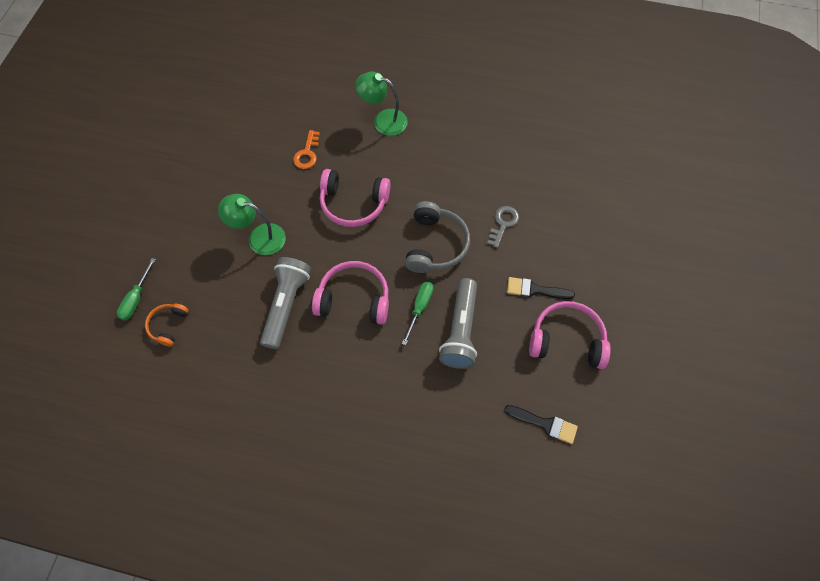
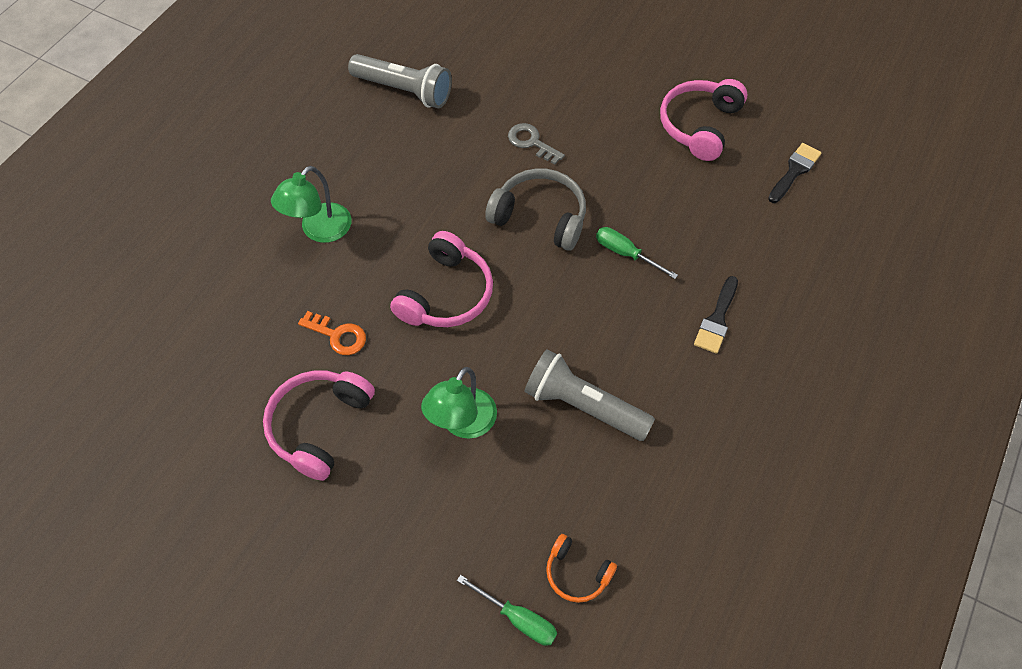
camera: 75 degrees left, 5 degrees down
(354, 299) = (594, 322): pink headphones -> pink headphones (319, 426)
(460, 330) = (665, 219): grey flashlight -> grey flashlight (404, 90)
(535, 290) = (630, 136): black brush -> black brush (717, 319)

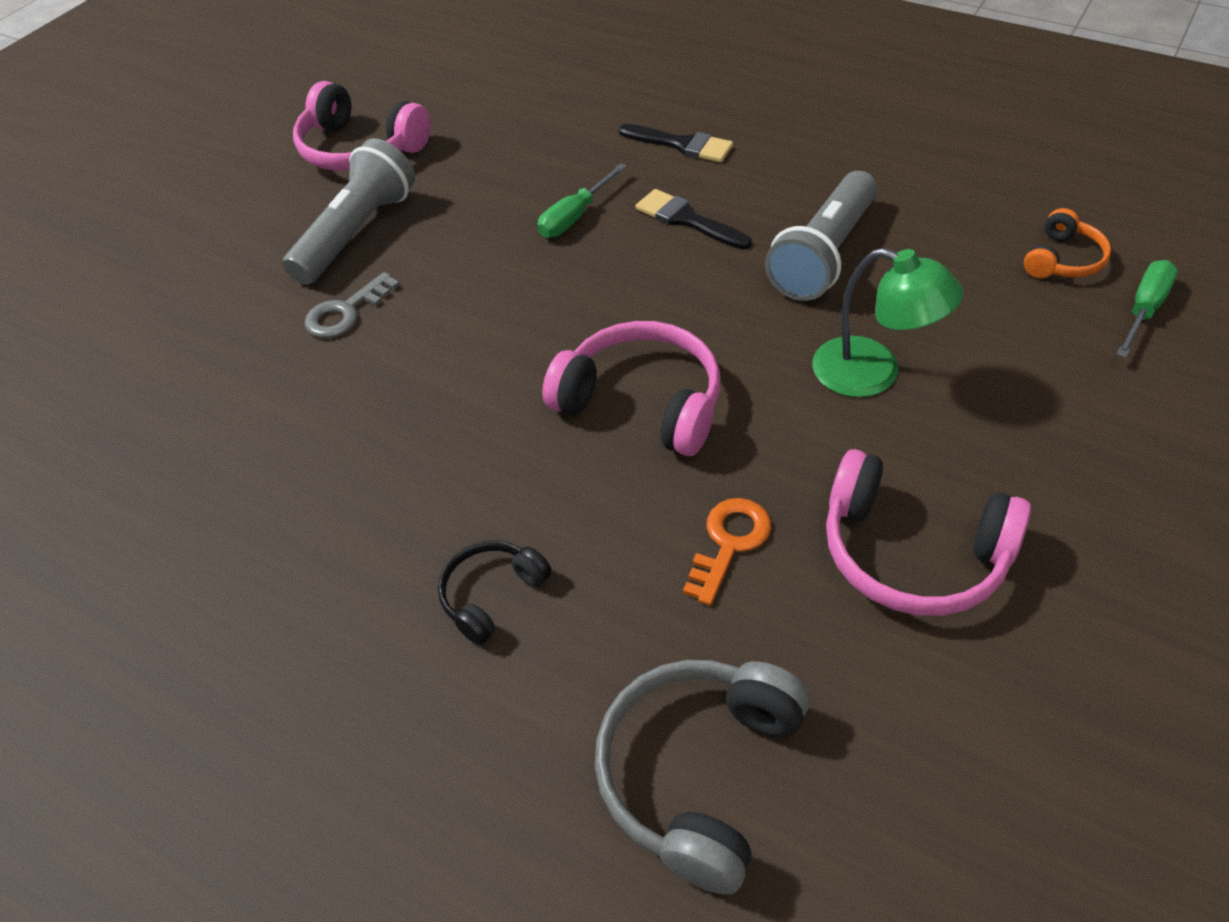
camera: 85 degrees left, 10 degrees down
(319, 230) = (492, 595): green lamp -> black headphones
(404, 90) = (168, 486): grey flashlight -> grey flashlight (356, 233)
(540, 217) = (499, 300): grey headphones -> grey headphones (699, 773)
(794, 171) = (457, 80): black brush -> black brush (687, 220)

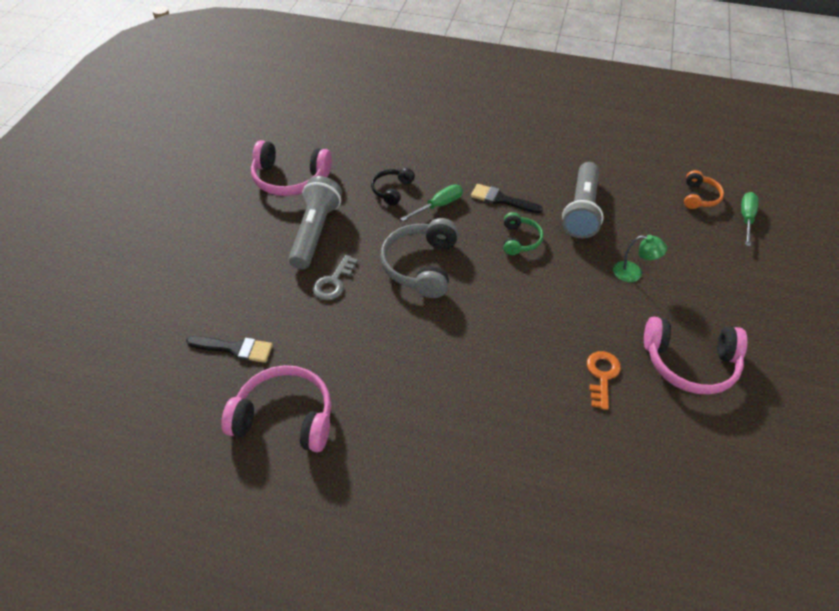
camera: 20 degrees left, 0 degrees up
(492, 595) = (495, 427): black headphones -> black headphones (392, 190)
(575, 217) = (438, 206): green screwdriver -> green screwdriver turned 150 degrees counterclockwise
(642, 402) = (524, 308): pink headphones -> pink headphones (284, 418)
(681, 145) = (478, 154): black brush -> black brush (235, 349)
(688, 289) = (519, 240): none -> green headphones
(699, 773) = (638, 493): grey headphones -> grey headphones (421, 266)
(873, 373) = (633, 273): green lamp -> green lamp, size x0.64

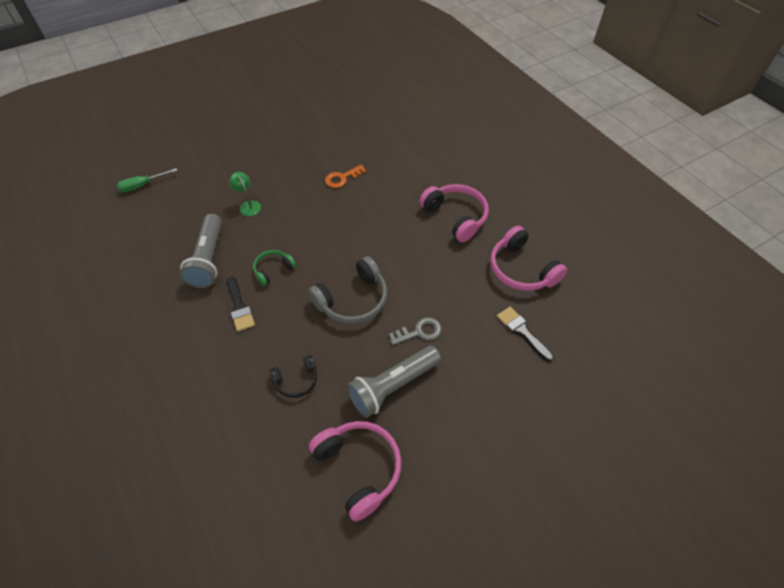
camera: 135 degrees left, 5 degrees up
(438, 206) = (284, 337): green screwdriver -> none
(582, 210) = (208, 259): grey flashlight -> grey flashlight turned 120 degrees clockwise
(690, 363) = (297, 155): pink headphones -> pink headphones (455, 217)
(699, 197) = (136, 214): orange headphones -> none

